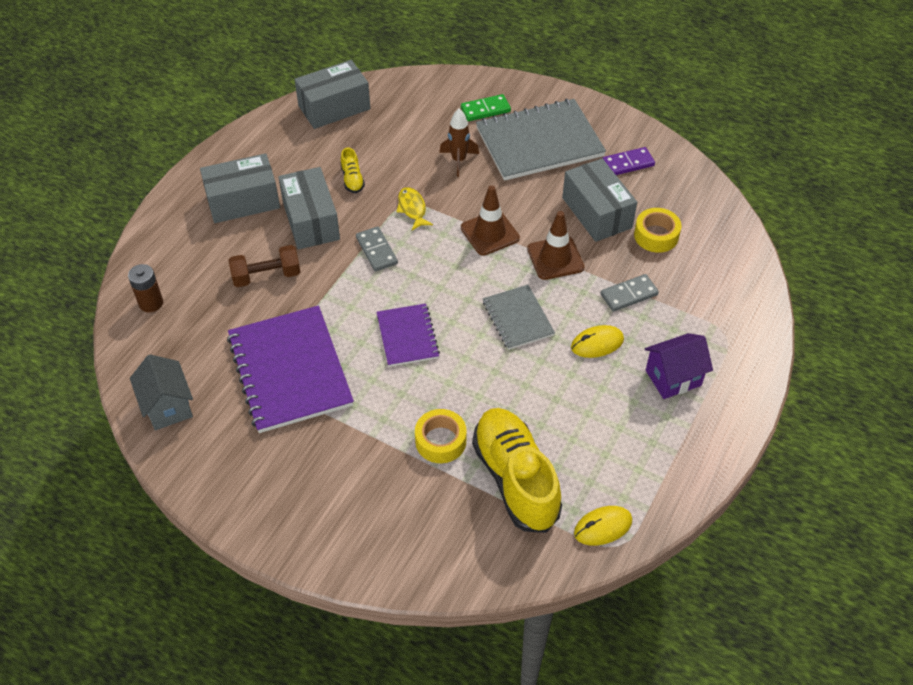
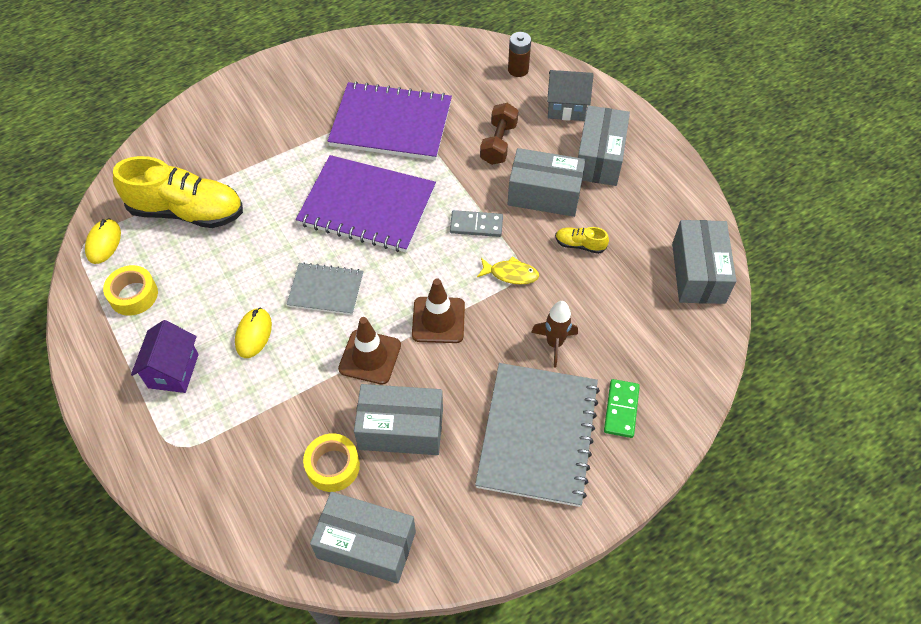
camera: 120 degrees right, 5 degrees up
(168, 407) = (411, 52): grey house -> grey house (566, 108)
(407, 336) = (367, 206): purple notebook -> purple notebook, size x1.84
(440, 441) = (256, 183): yellow tape -> yellow tape (133, 295)
(628, 163) = (450, 507): purple domino -> none
(629, 294) = (283, 393): grey domino -> none
(689, 192) = (366, 544): none -> grey box

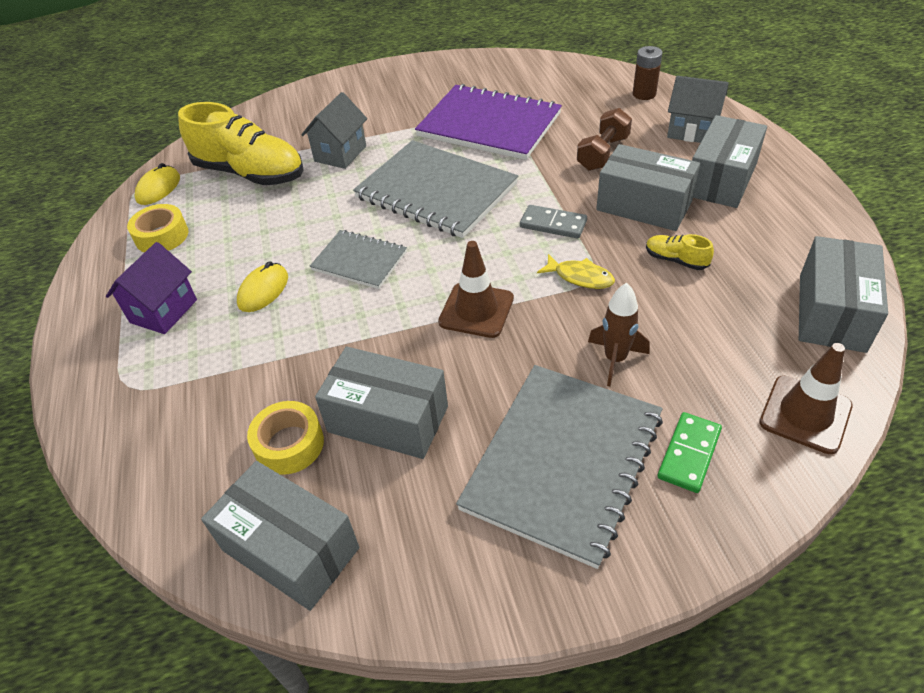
camera: 20 degrees right, 10 degrees down
(264, 176) = (340, 154): none -> grey house
(367, 206) = (436, 191): purple notebook -> grey notebook
(370, 357) = (381, 334): brown traffic cone -> brown traffic cone (805, 414)

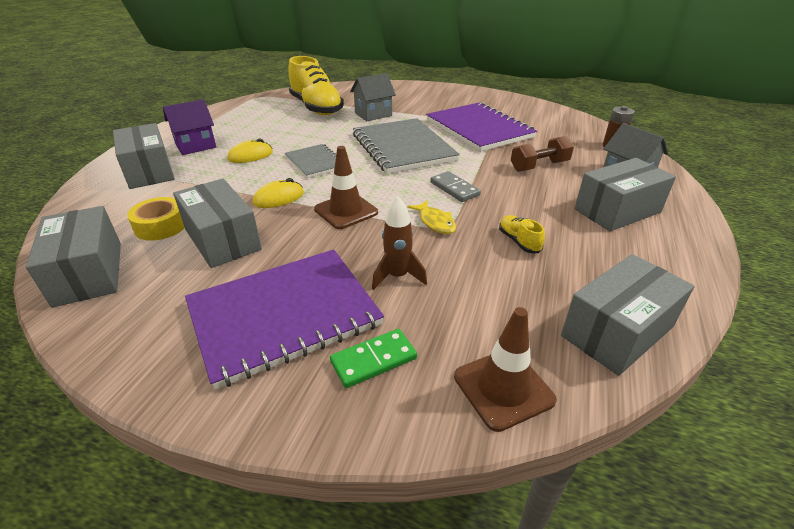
camera: 30 degrees right, 10 degrees down
(158, 188) = (266, 100): yellow mouse -> yellow mouse (279, 198)
(162, 236) = (240, 118): yellow tape -> none
(562, 462) = (284, 315): grey notebook -> purple notebook
(644, 205) = (533, 203): grey box -> grey box (149, 171)

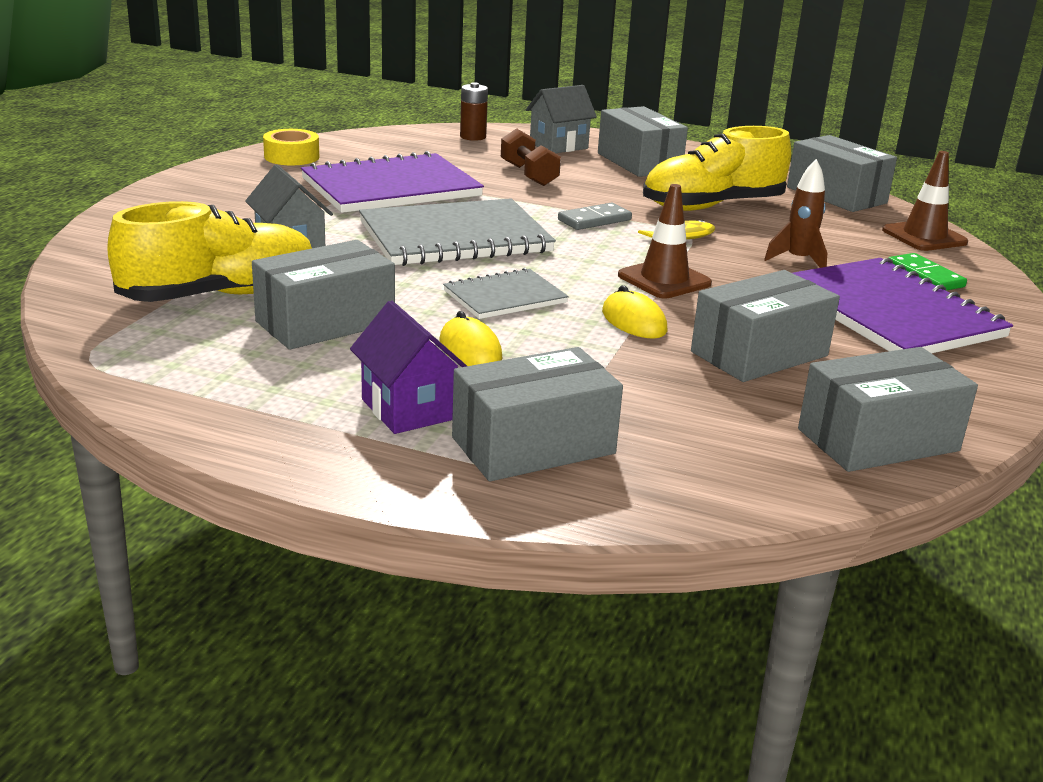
camera: 90 degrees left, 10 degrees down
(161, 226) = (737, 403): yellow tape -> yellow tape (291, 157)
(286, 127) = (325, 322): none -> grey box
(518, 241) = (712, 206): yellow shoe -> yellow shoe, size x2.38

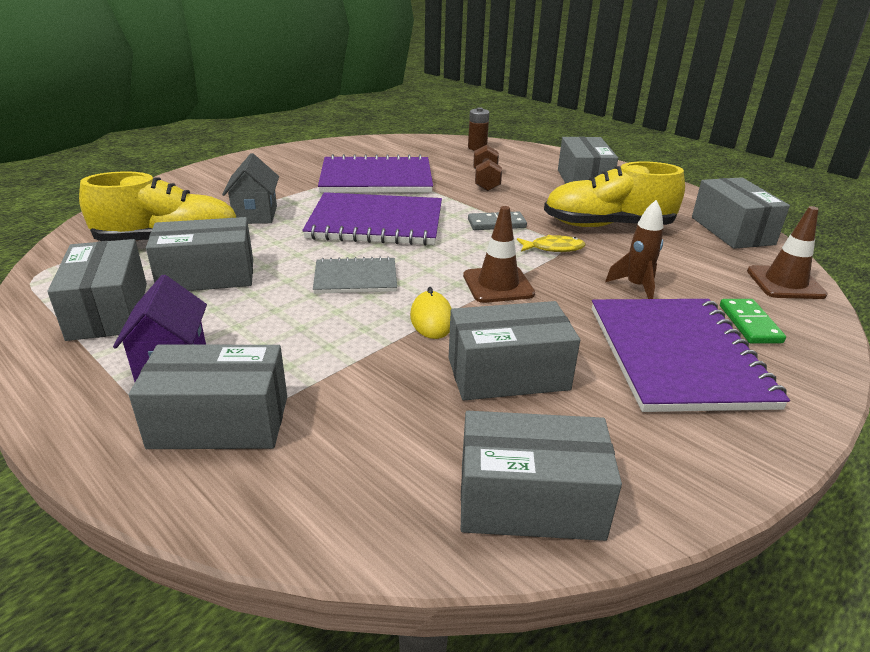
camera: 25 degrees right, 5 degrees up
(254, 377) = (108, 311): none -> grey box
(291, 157) = (338, 149): yellow tape -> none
(455, 237) = (376, 222): grey notebook -> purple notebook
(470, 350) = (277, 319): yellow mouse -> none
(558, 146) = (533, 161): grey house -> none

